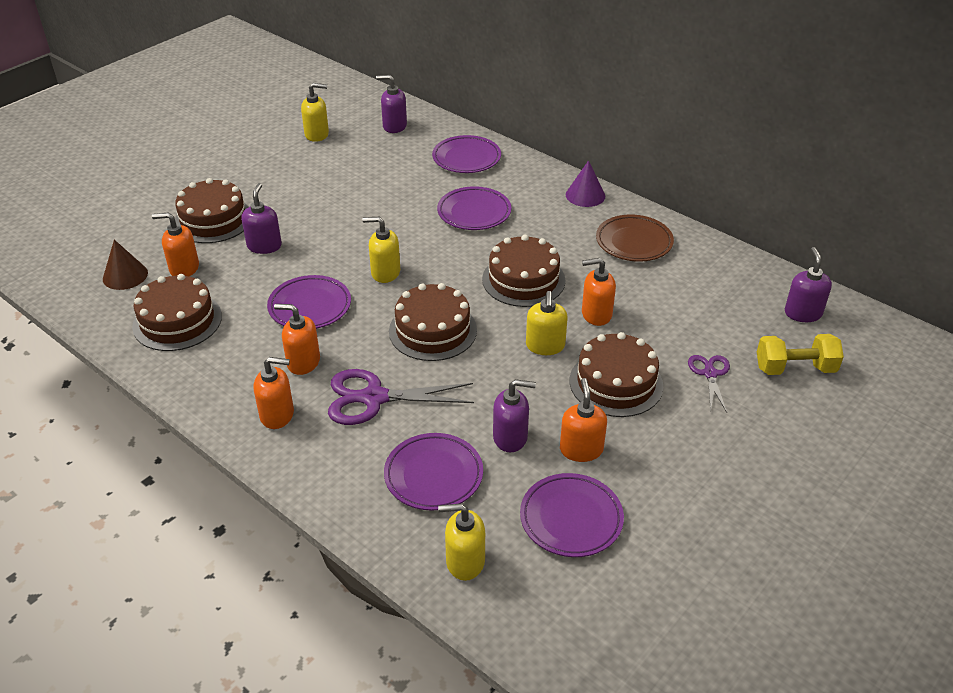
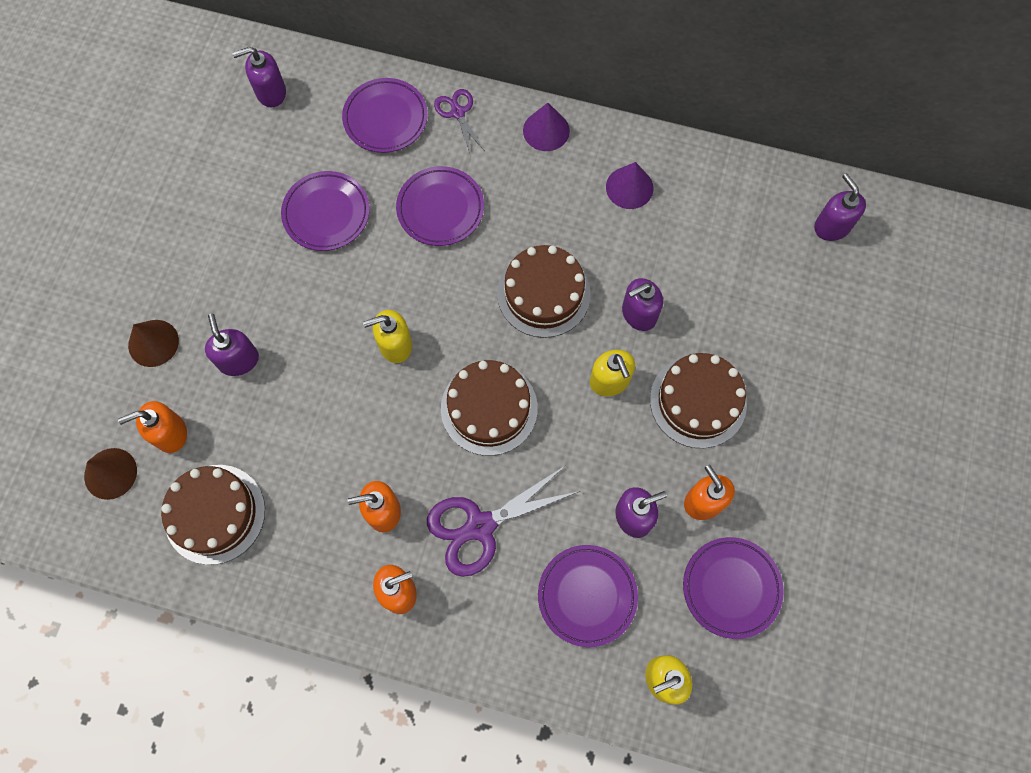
camera: 25 degrees left, 30 degrees up
(213, 220) = (153, 343): brown cake -> brown cone
(310, 307) = (344, 430): purple plate -> purple plate (326, 213)
(317, 134) = (186, 144): yellow soap dispenser -> none
(596, 314) = (638, 314): orange soap dispenser -> purple soap dispenser
(634, 242) = (629, 187): brown plate -> purple cone
(710, 373) = (778, 349): purple scissors -> purple scissors (458, 112)
(795, 368) = (851, 308): yellow dumbbell -> none

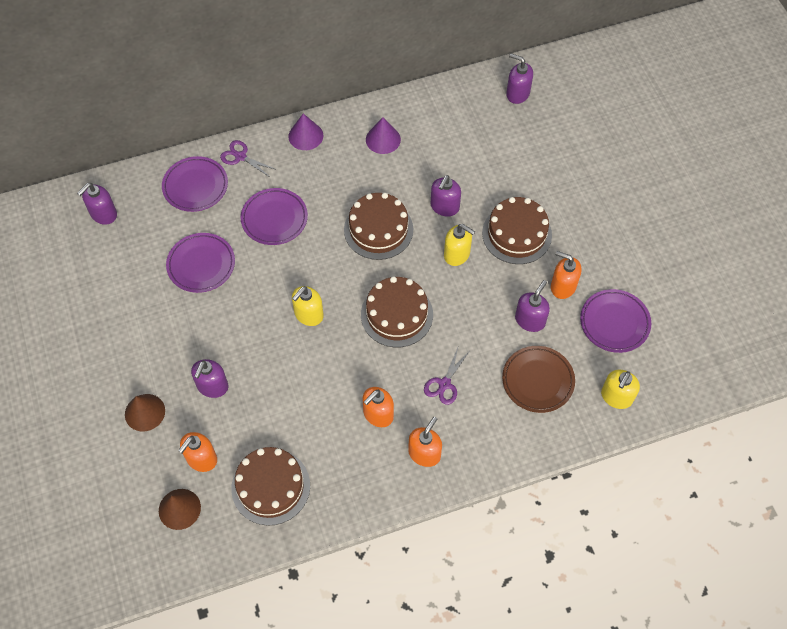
camera: 35 degrees left, 10 degrees down
(238, 360) = (212, 386): purple soap dispenser -> purple soap dispenser turned 105 degrees counterclockwise
(480, 526) = (444, 384): purple scissors -> purple scissors, size x0.57
(587, 596) = (537, 381): purple plate -> brown plate

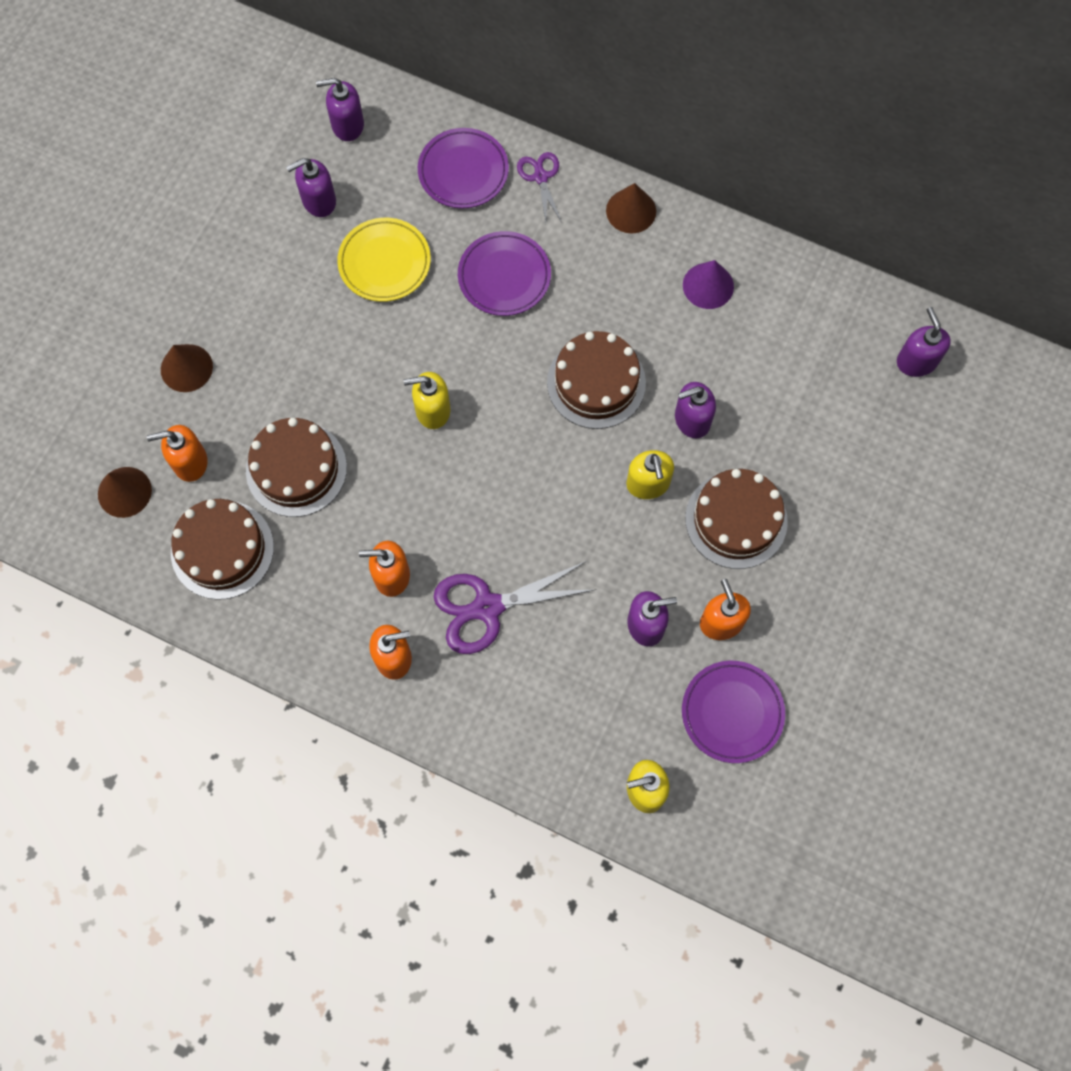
camera: 45 degrees right, 10 degrees up
(201, 265) = (384, 263): purple plate -> yellow plate
(212, 386) = (270, 399): purple soap dispenser -> purple soap dispenser (318, 201)
(305, 136) = (631, 211): purple cone -> brown cone
(397, 314) = (518, 491): brown cake -> brown cake (296, 469)
(444, 384) = (487, 607): purple scissors -> purple scissors, size x1.76
(537, 381) = (583, 695): brown plate -> none

